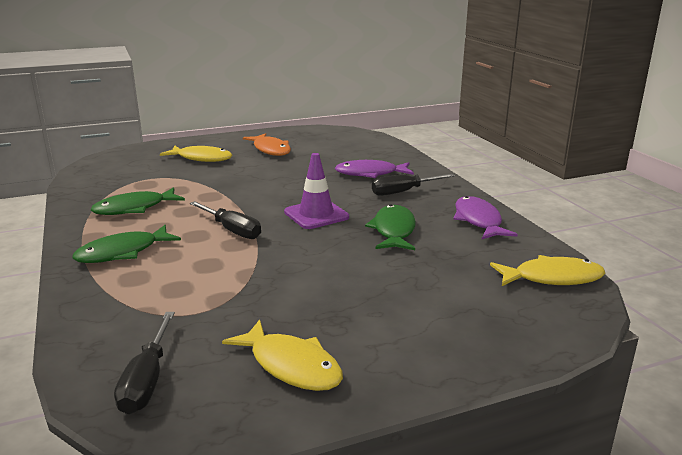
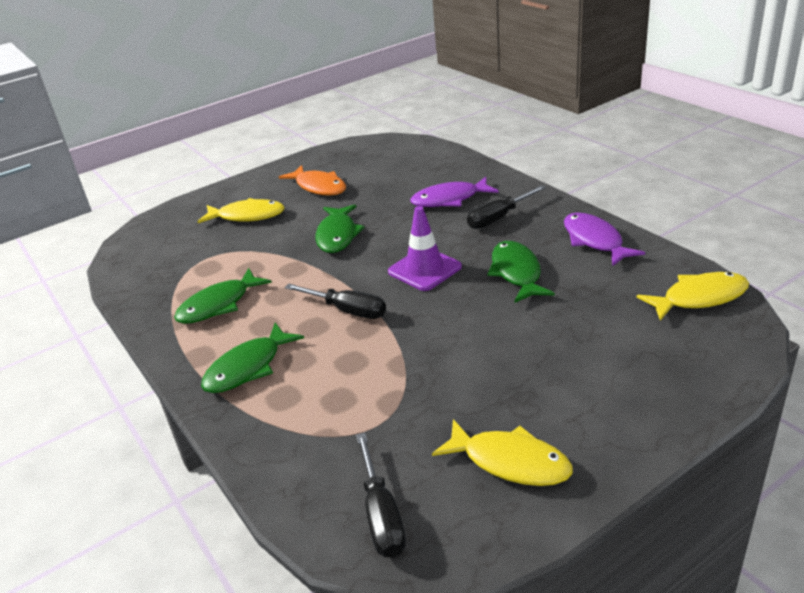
camera: 10 degrees left, 10 degrees up
(262, 181) = (337, 235): none -> green fish

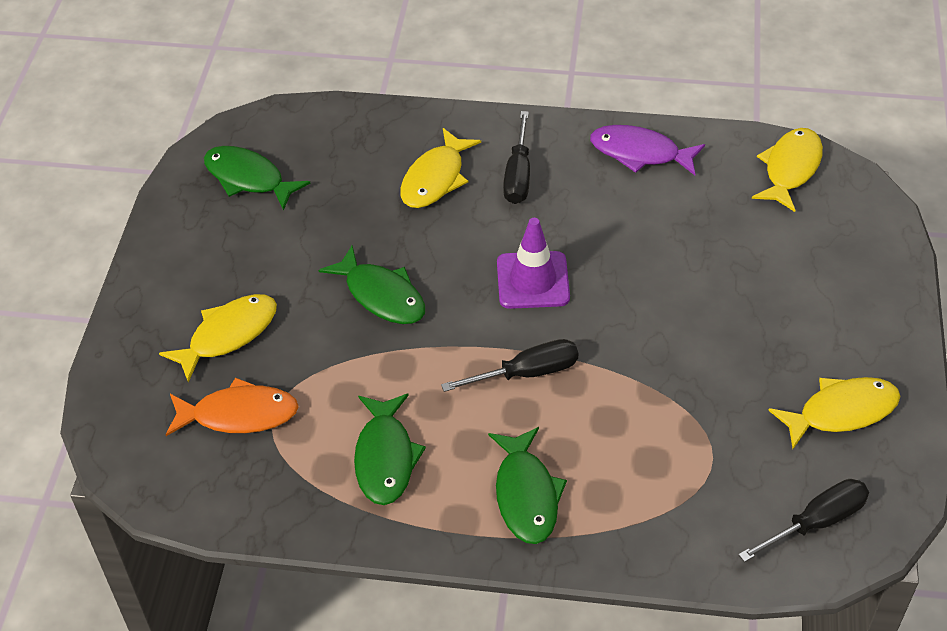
camera: 50 degrees left, 15 degrees up
(319, 187) = (254, 244): orange fish -> orange fish (239, 414)
(382, 515) = (817, 522): black screwdriver -> black screwdriver turned 60 degrees counterclockwise
(449, 199) = (435, 179): purple fish -> yellow fish
(516, 273) = (620, 232): green fish -> green fish (248, 178)

